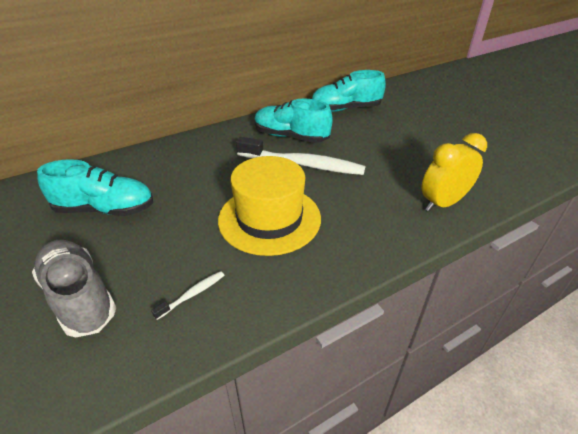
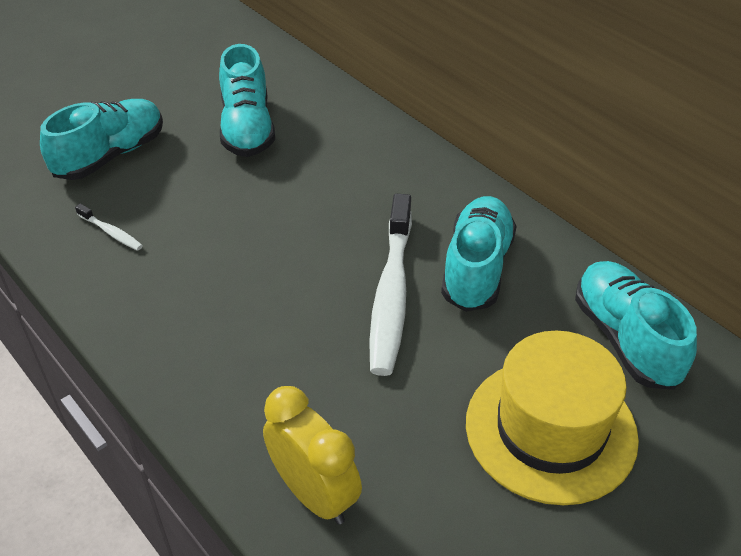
camera: 80 degrees right, 5 degrees up
(79, 297) = (110, 155): grey shoe -> turquoise shoe
(269, 218) = (246, 274): yellow hat -> yellow hat (550, 429)

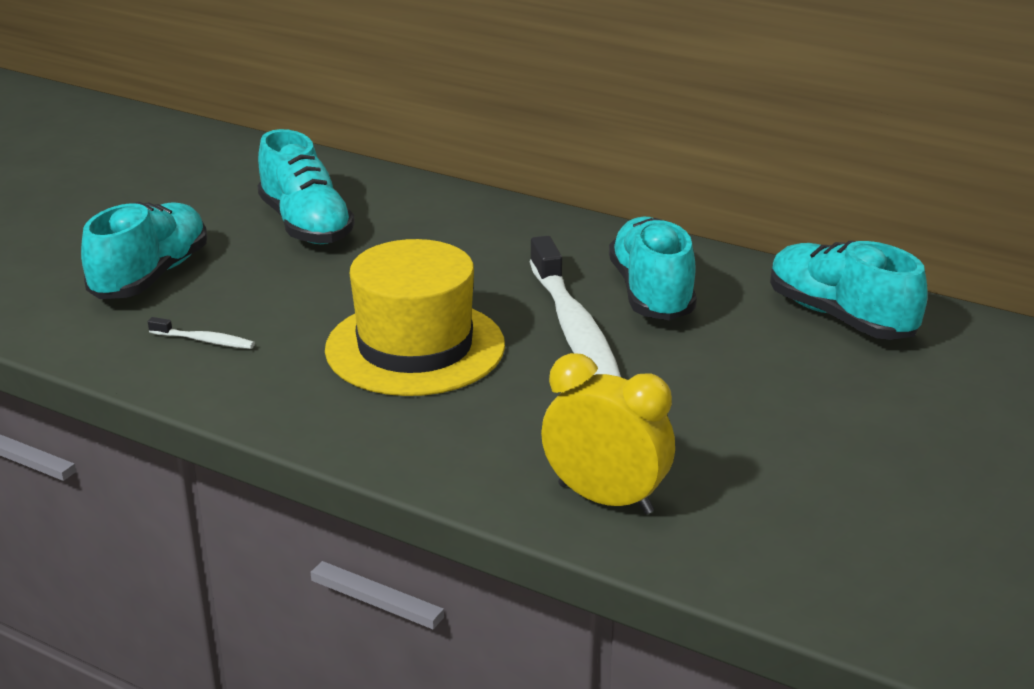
camera: 20 degrees left, 15 degrees down
(550, 429) = (813, 398): yellow hat -> yellow hat (415, 347)

